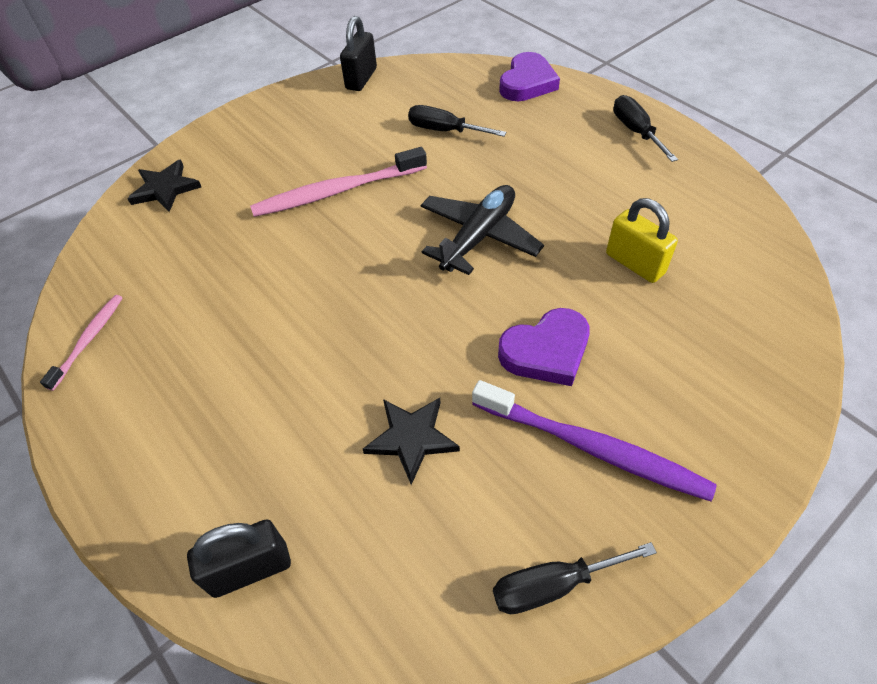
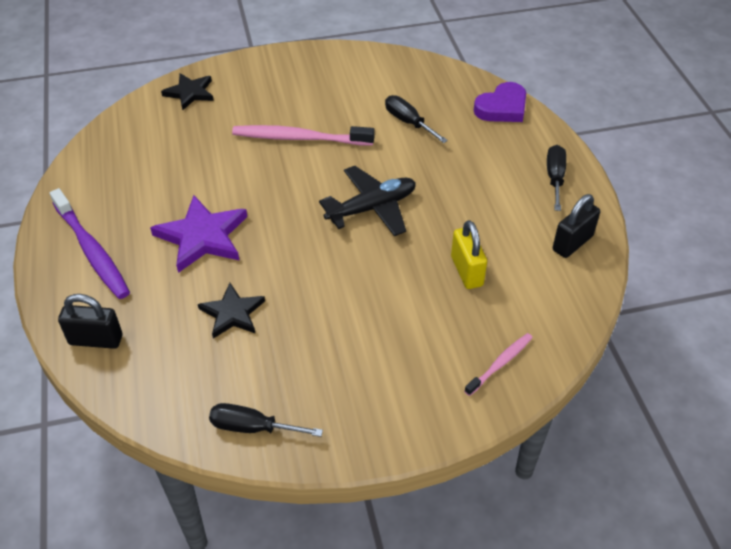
camera: 25 degrees right, 5 degrees down
(89, 340) = (87, 174): pink toothbrush -> pink toothbrush (500, 363)
(302, 355) = (202, 236): none -> purple star
(361, 79) = (378, 59): black padlock -> black padlock (572, 243)
(546, 351) = (356, 300): purple heart -> none
(593, 448) = (338, 369): purple toothbrush -> purple toothbrush (92, 251)

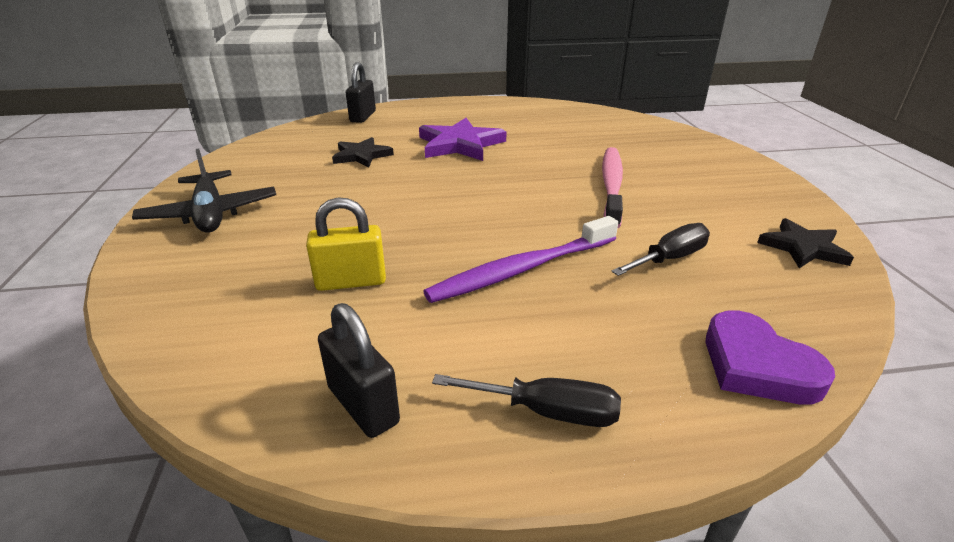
camera: 95 degrees right, 15 degrees down
(92, 251) = (454, 112): purple toothbrush -> purple toothbrush (521, 269)
(190, 93) = (671, 137): black star -> black star (803, 248)
(252, 427) = (235, 162): black screwdriver -> none
(371, 208) = (485, 222): black plane -> black plane (210, 213)
(500, 363) = (183, 292): pink toothbrush -> none

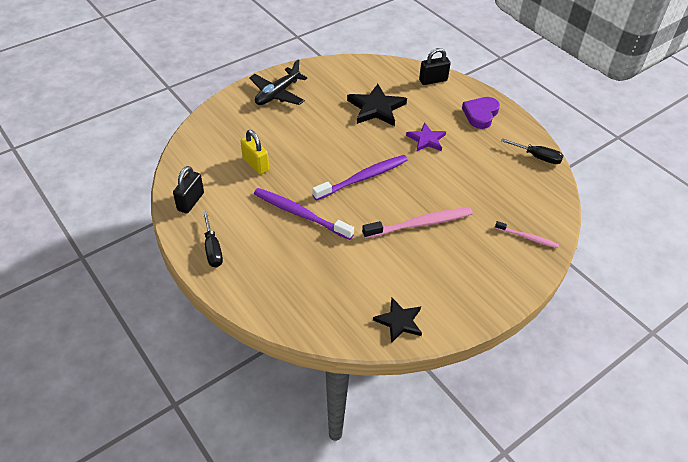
camera: 60 degrees right, 15 degrees up
(361, 155) = (376, 108): black star -> black star, size x1.56
(460, 144) = (426, 139): purple star -> purple star, size x0.64
(488, 198) = (363, 178): none -> purple toothbrush
(669, 258) = (347, 265): black screwdriver -> black screwdriver (537, 157)
(670, 140) = (527, 238): none -> pink toothbrush
(757, 365) = (274, 307): purple heart -> purple heart (480, 114)

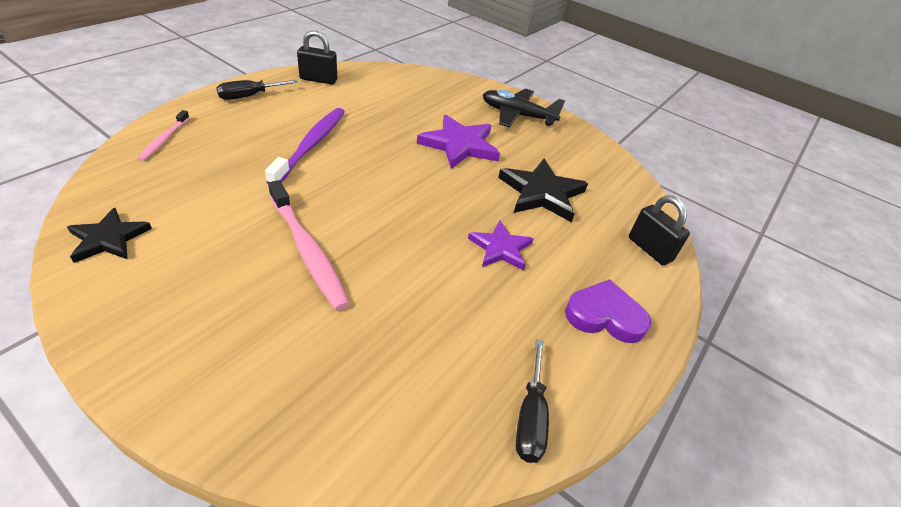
camera: 70 degrees right, 5 degrees down
(255, 164) = (387, 110): yellow padlock -> none
(314, 134) = (459, 145): none -> purple star
(363, 178) = (391, 190): purple toothbrush -> none
(527, 238) = (288, 403): pink toothbrush -> pink toothbrush (164, 139)

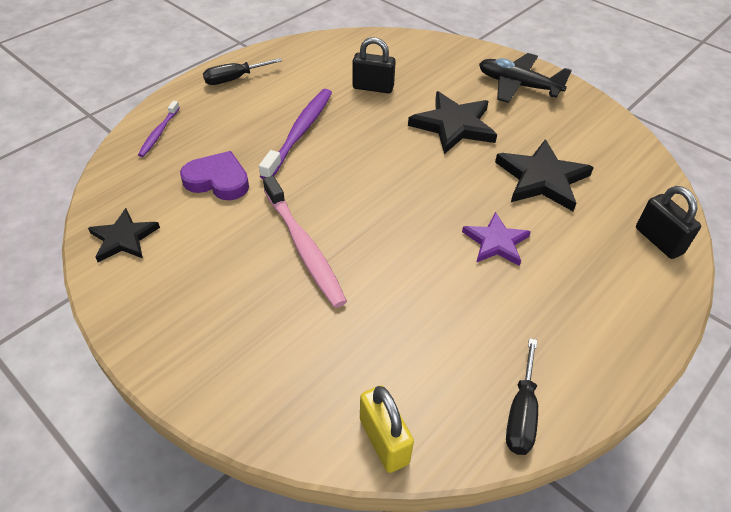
camera: 10 degrees right, 5 degrees up
(164, 139) = (159, 133): pink toothbrush -> purple toothbrush
(318, 79) = (302, 54): black padlock -> black padlock (373, 88)
(384, 453) = (384, 441): none -> yellow padlock
(459, 145) = (453, 125): purple star -> black star
(604, 316) = (603, 314): purple heart -> purple heart (218, 180)

